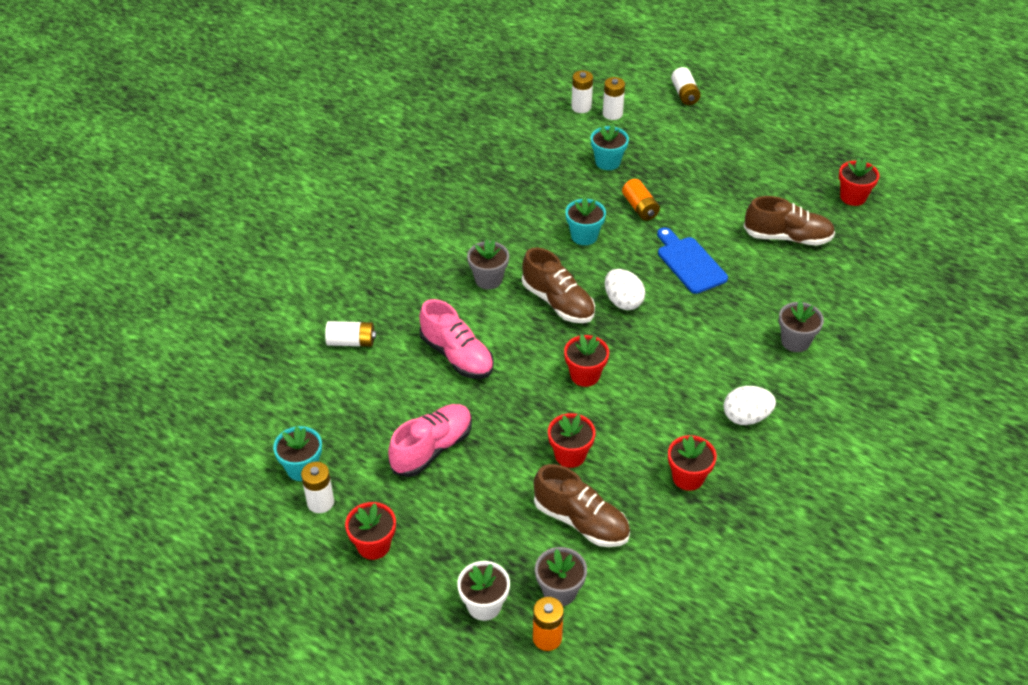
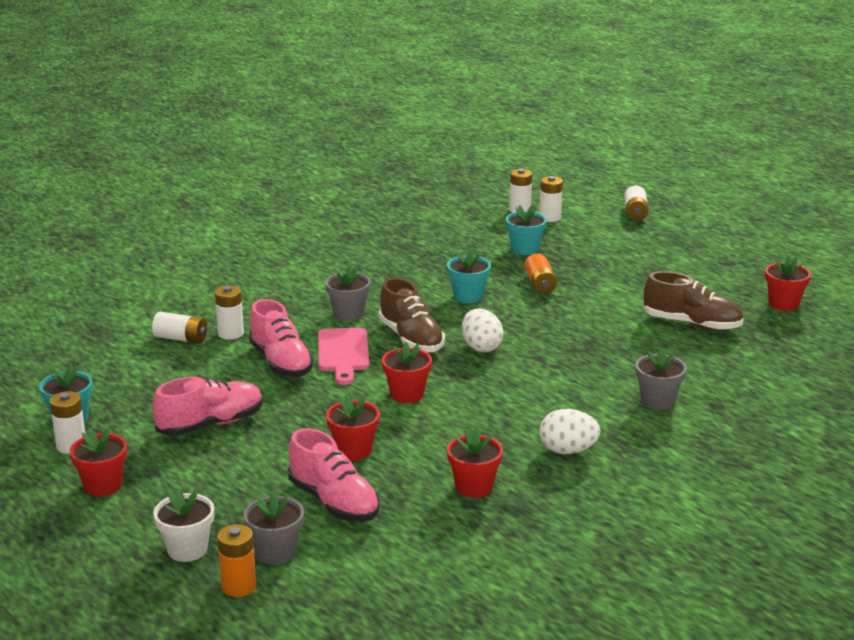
camera: 15 degrees right, 20 degrees down
(394, 326) = (230, 333): none -> white battery
(506, 333) = (343, 353): none -> pink cutting board
(581, 521) = (334, 502): brown shoe -> pink shoe
(689, 262) = (571, 329): blue cutting board -> none

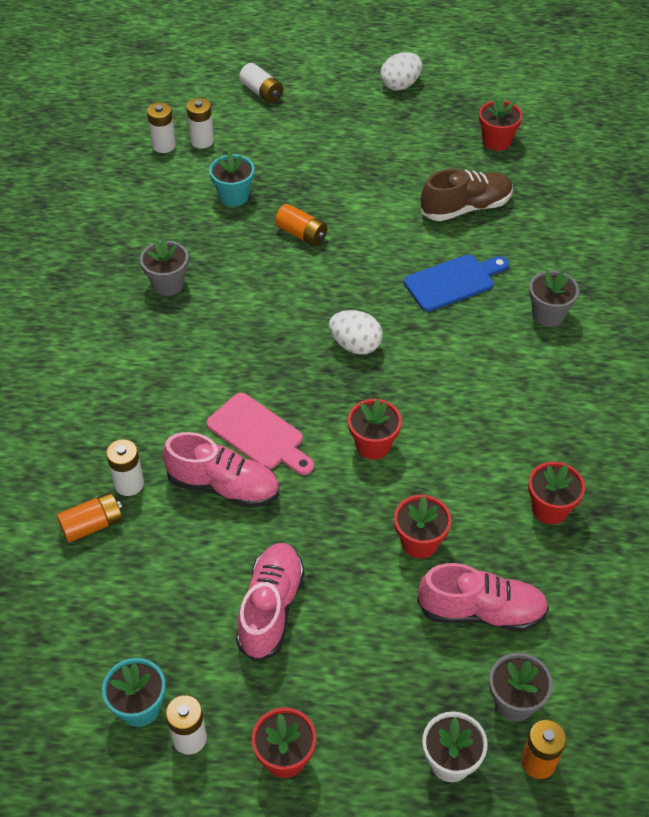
camera: 45 degrees left, 25 degrees up
(181, 339) = (92, 525): white battery -> orange battery
(348, 314) = (197, 382): grey flower pot -> grey flower pot (168, 284)
(411, 339) = (289, 375): brown shoe -> none
(468, 296) = (265, 289): turquoise flower pot -> none
(567, 450) = (558, 416): white egg -> white egg (400, 85)
(611, 352) = (453, 282): none -> blue cutting board

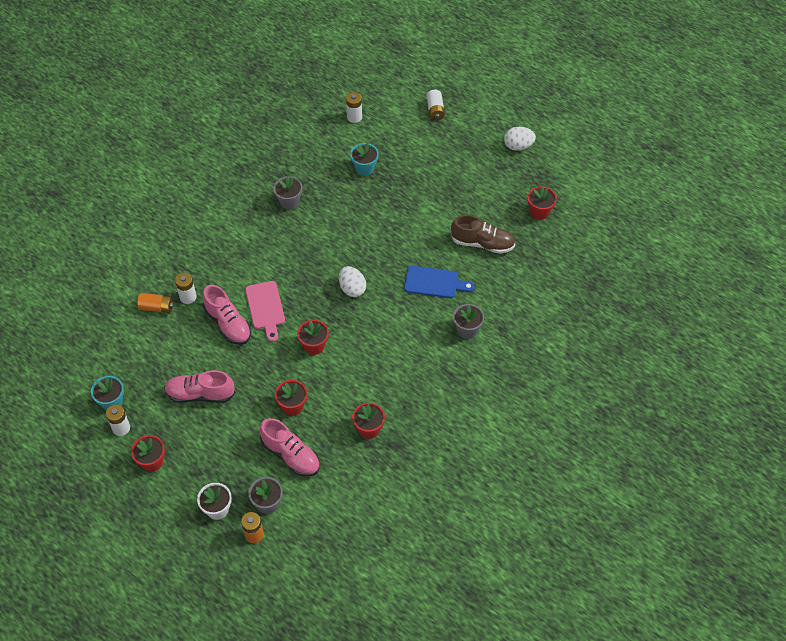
camera: 35 degrees right, 5 degrees up
(202, 141) = (376, 125): white battery -> none
(271, 608) = (200, 394): pink shoe -> pink shoe turned 135 degrees counterclockwise
(301, 234) = (380, 210): orange battery -> none

